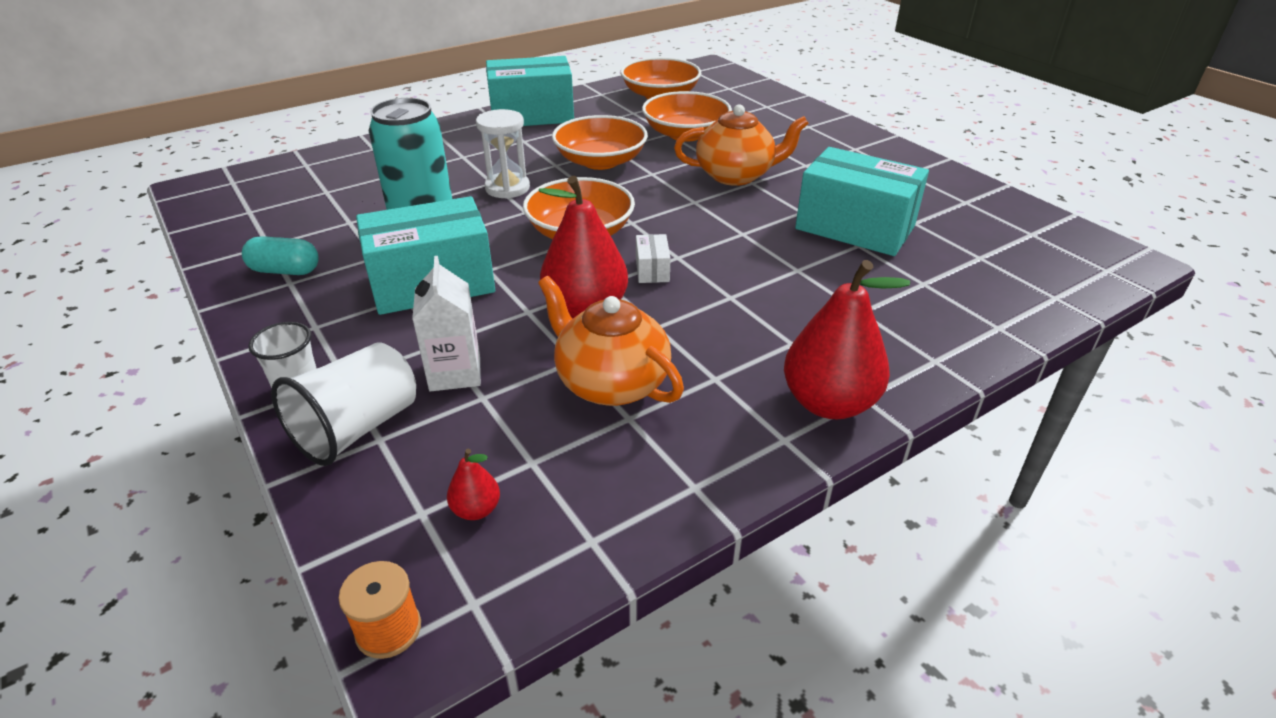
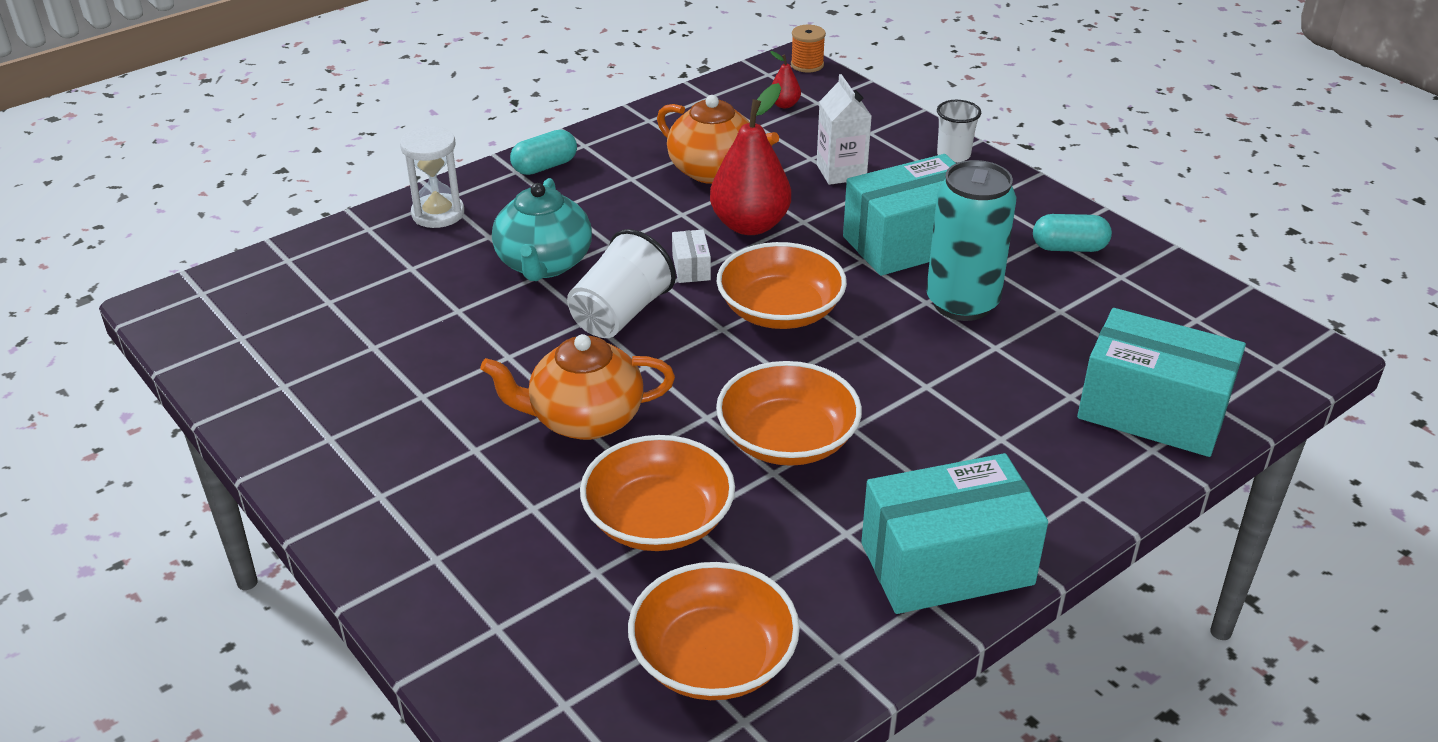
camera: 175 degrees right, 0 degrees up
(357, 428) = (890, 137): white cup -> white cup (620, 314)
(507, 188) = (900, 376): white hourglass -> white hourglass (438, 214)
(794, 280) = (544, 264): none -> turquoise teapot
(829, 403) = (545, 166): red pear -> turquoise capsule
(855, 227) = (451, 335): turquoise box -> turquoise box (1152, 411)

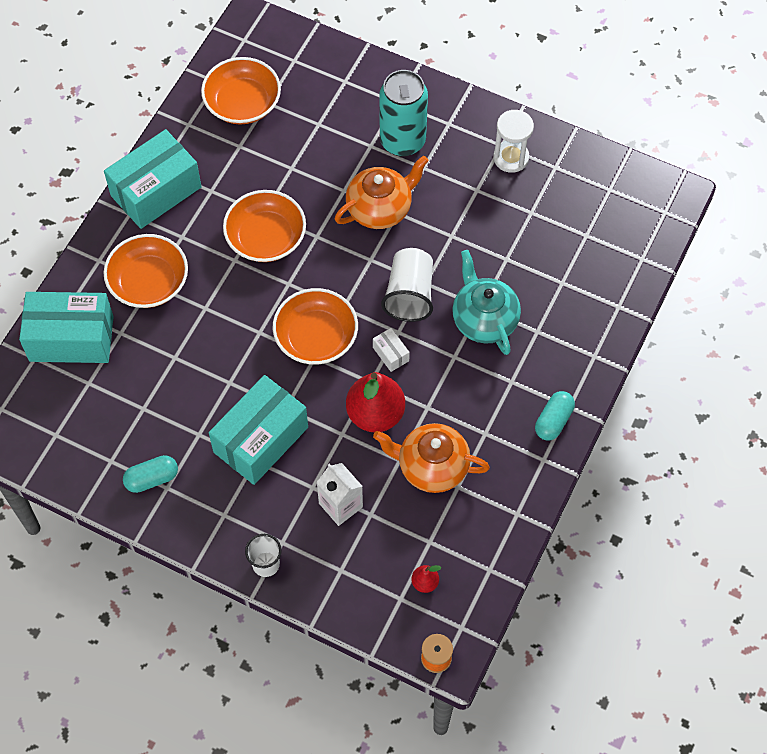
camera: 155 degrees right, 25 degrees up
(438, 214) = (586, 339): white hourglass -> white hourglass (511, 158)
(658, 519) = (305, 162): orange bowl -> orange bowl (149, 282)
(962, 303) = (207, 390): turquoise can -> turquoise can (402, 141)

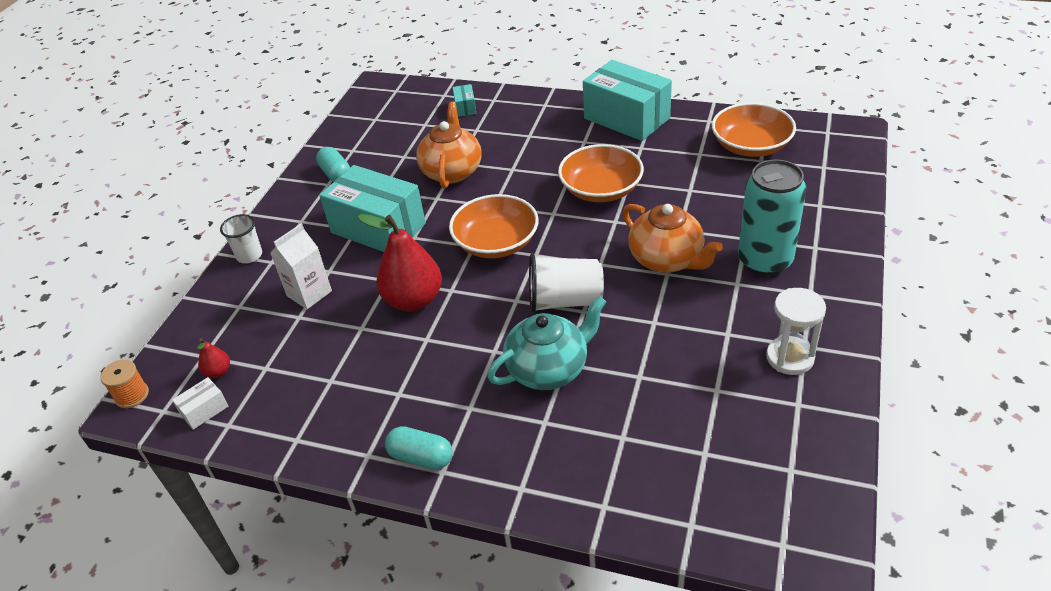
camera: 85 degrees right, 20 degrees down
(71, 338) = (465, 107): turquoise box -> turquoise box, size x0.41
(149, 282) = (530, 134): orange bowl -> none
(390, 354) = (487, 299): white box -> white box (204, 410)
(431, 467) = (354, 354): orange teapot -> orange teapot (452, 171)

